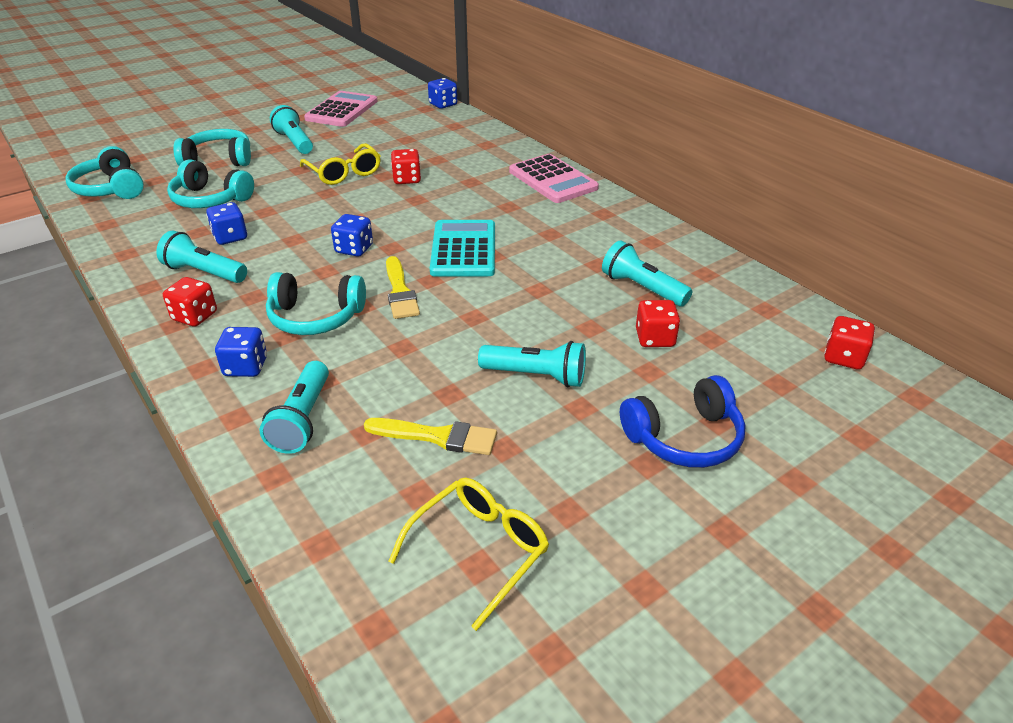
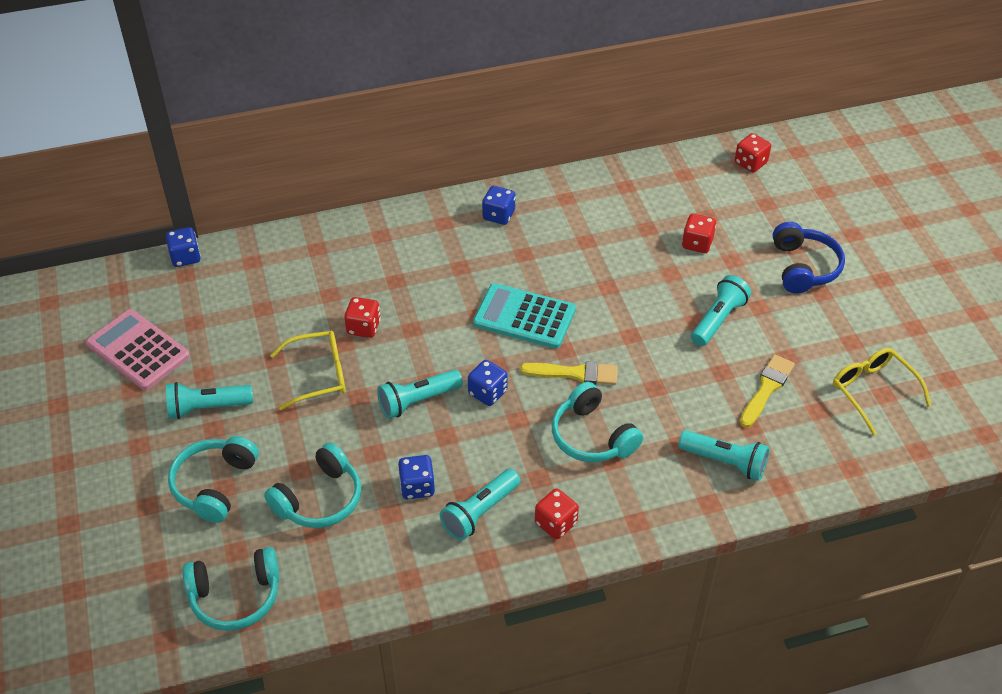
camera: 70 degrees left, 10 degrees up
(246, 367) = (646, 491): blue dice -> blue dice (498, 215)
(315, 317) = (592, 436): turquoise headphones -> turquoise headphones turned 120 degrees clockwise
(552, 180) = (425, 223): pink calculator -> none
(642, 288) = (631, 227): turquoise flashlight -> turquoise flashlight (418, 401)

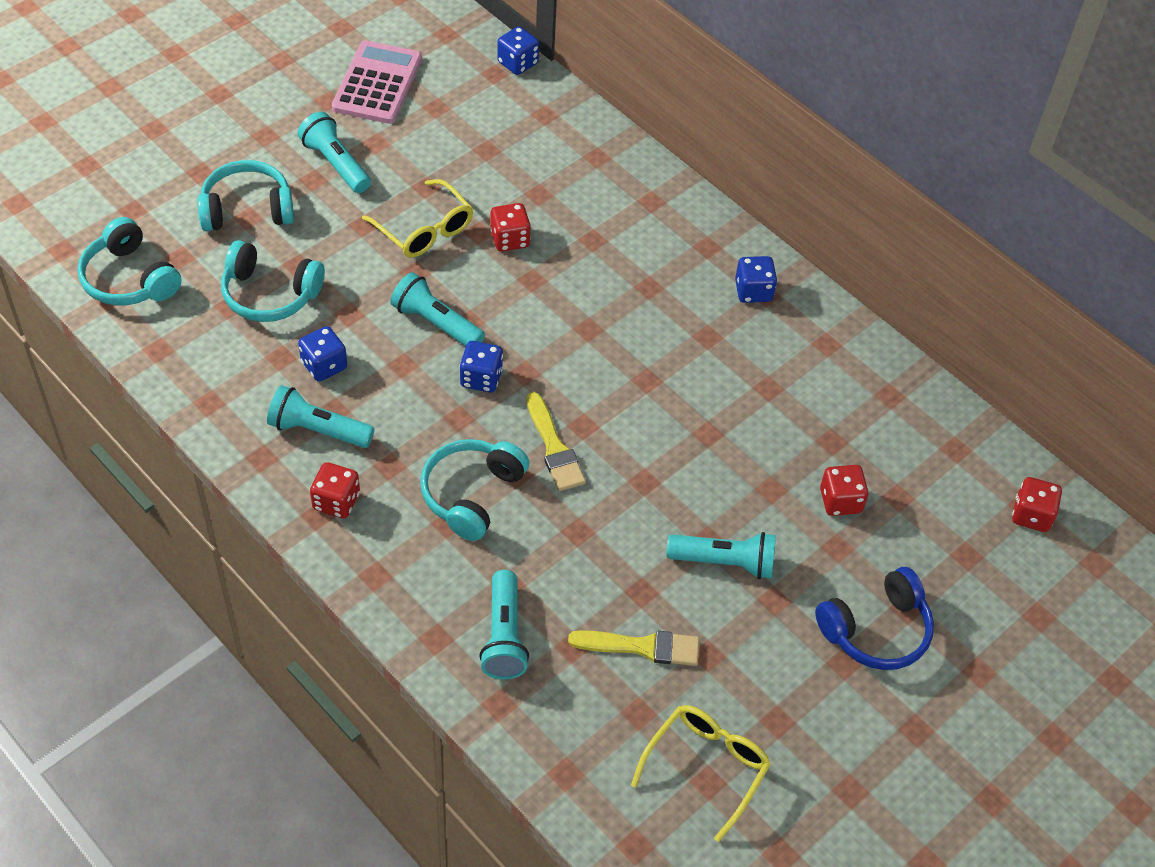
camera: 60 degrees right, 5 degrees up
(524, 317) = (610, 371): turquoise calculator -> none

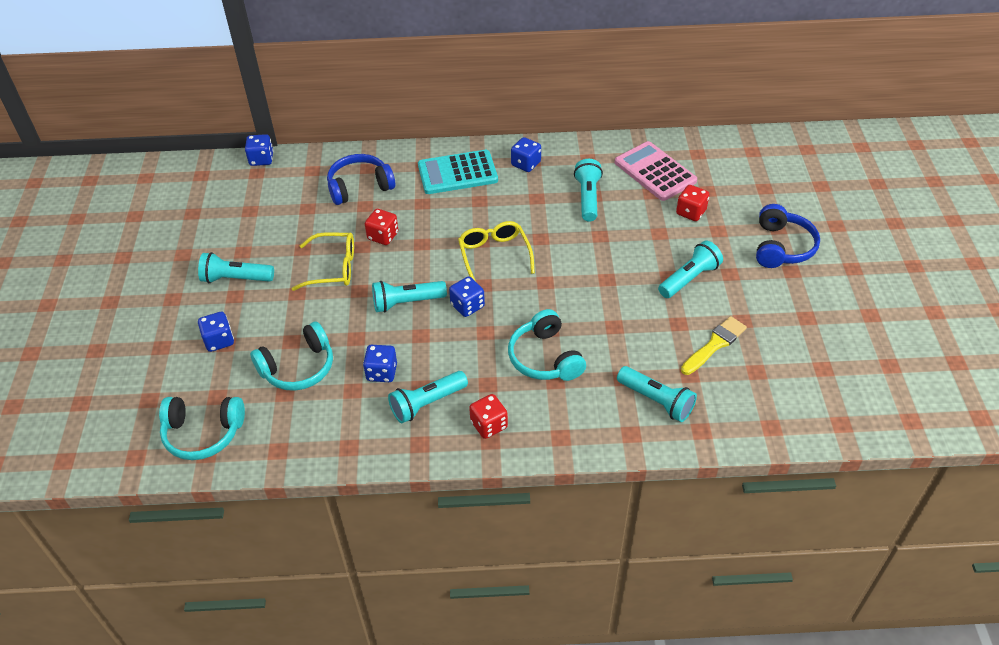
camera: 45 degrees left, 5 degrees down
(247, 209) = (219, 340): turquoise headphones -> blue dice
(377, 83) = (199, 225): pink calculator -> pink calculator (655, 172)
(554, 447) = (547, 303): yellow brush -> none
(562, 170) = (359, 187): none -> blue headphones
(672, 239) = (457, 173): none -> turquoise calculator
(706, 767) = (813, 363): yellow glasses -> yellow glasses (494, 255)
(758, 384) = (587, 198): none -> turquoise flashlight
(1031, 515) = (760, 152): red dice -> none

